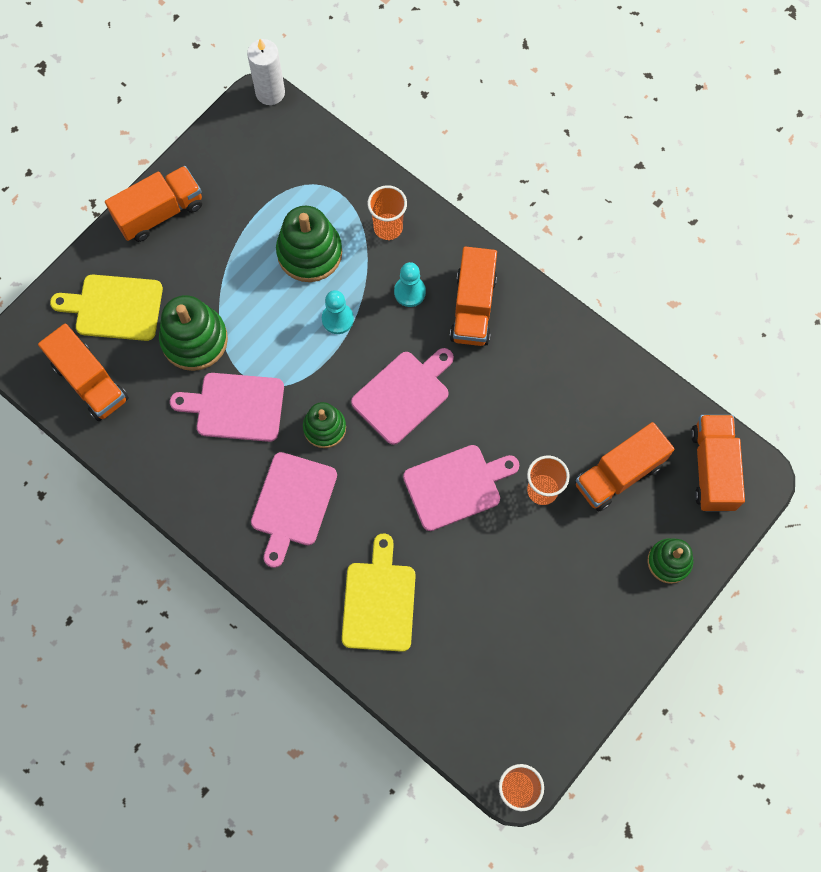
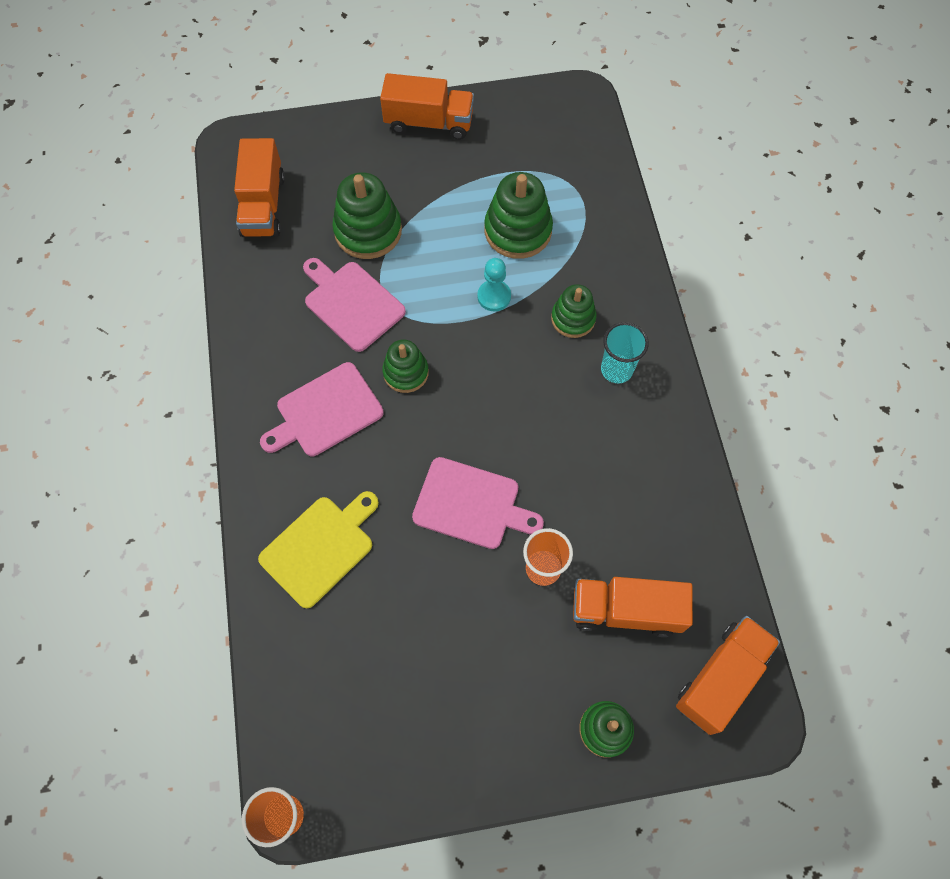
camera: 40 degrees right, 5 degrees down
(114, 307) = (332, 165): yellow cutting board -> none
(270, 92) = (594, 94): white candle -> none
(388, 227) = (600, 256): orange cup -> none
(403, 394) = (494, 395): pink cutting board -> none
(410, 292) = (573, 318): turquoise pawn -> green stacking toy
(473, 307) = (616, 370): orange truck -> turquoise cup

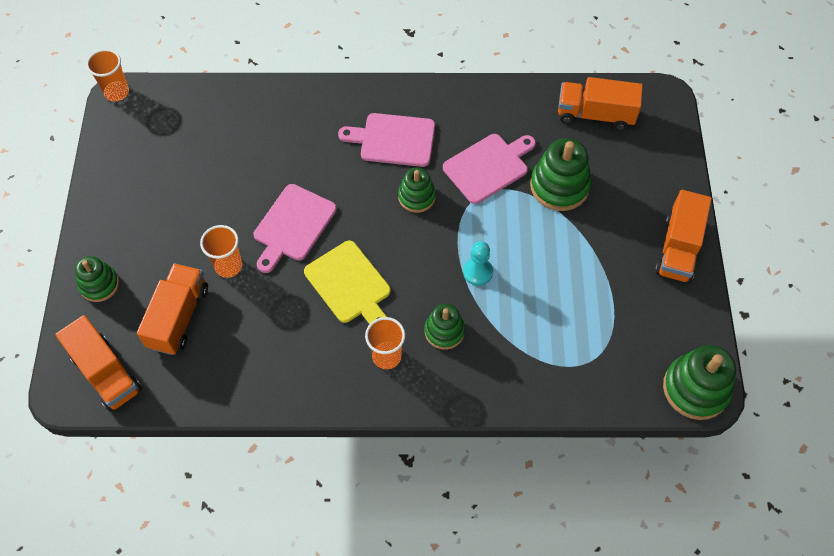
camera: 100 degrees right, 5 degrees down
(320, 547) = (286, 127): yellow cutting board -> yellow cutting board (350, 285)
(325, 412) = (393, 140): pink cutting board -> pink cutting board turned 60 degrees counterclockwise
(518, 230) = (545, 303): green stacking toy -> green stacking toy (695, 389)
(616, 370) = (386, 356): turquoise cup -> orange cup

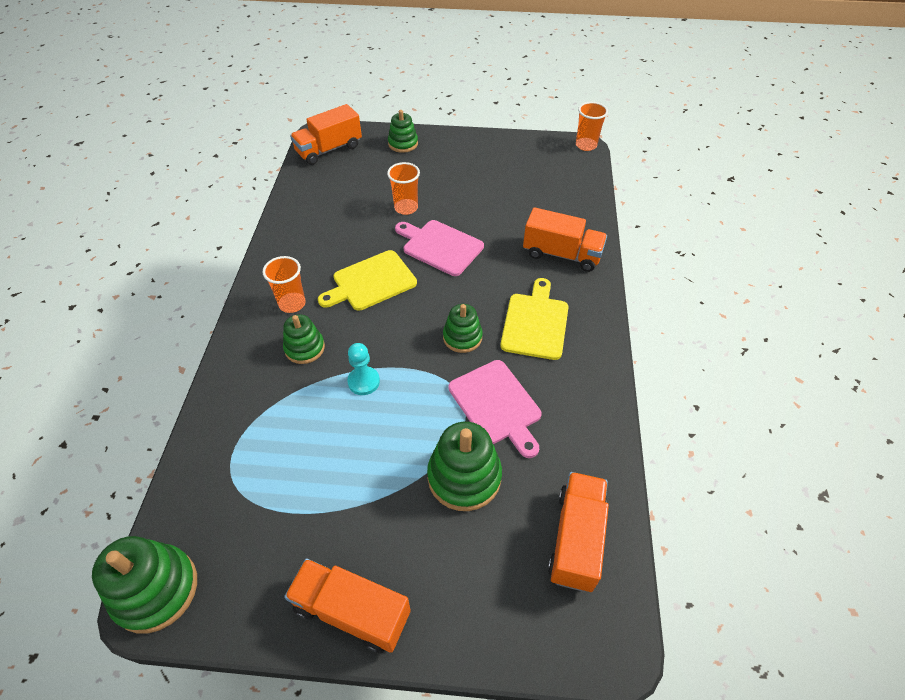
camera: 95 degrees right, 10 degrees down
(178, 317) = (365, 182): orange truck -> orange truck (561, 254)
(393, 140) = (535, 323): pink cutting board -> yellow cutting board

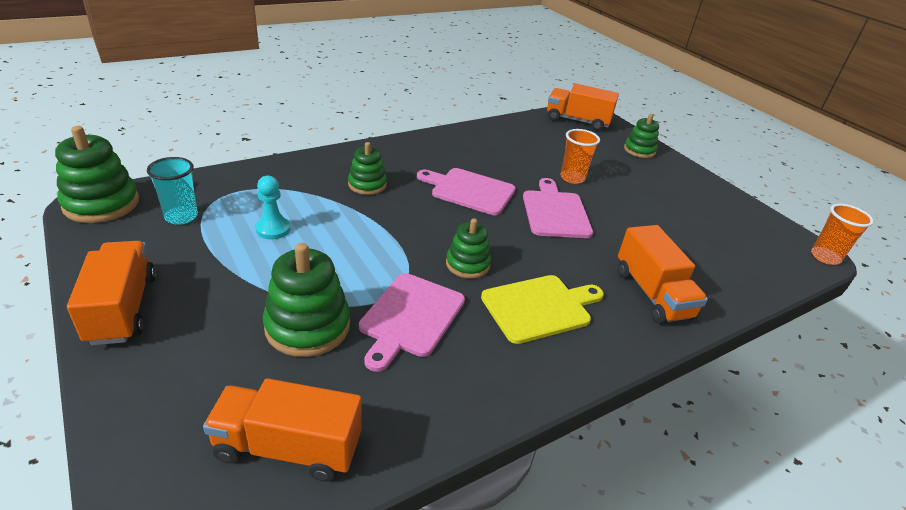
camera: 50 degrees right, 15 degrees down
(239, 520) = (181, 217): none -> turquoise cup
(292, 304) = (404, 163): orange cup -> none
(363, 381) = (362, 226): turquoise pawn -> turquoise pawn (273, 229)
(371, 282) = (469, 191): yellow cutting board -> pink cutting board
(576, 539) = (288, 447): orange truck -> orange truck turned 150 degrees counterclockwise

